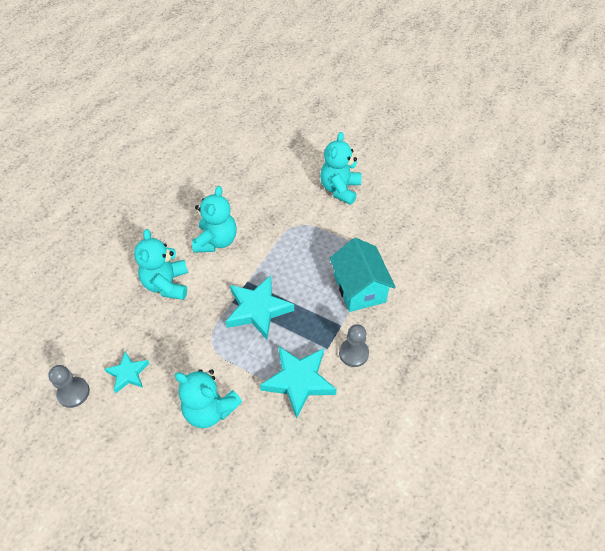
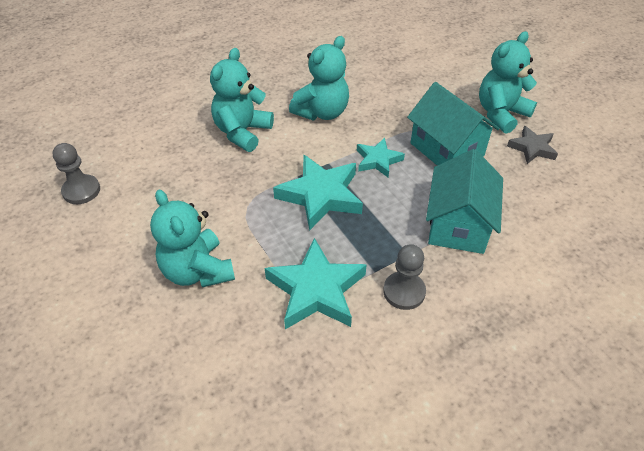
camera: 30 degrees right, 5 degrees down
(128, 373) = (143, 197): turquoise star -> turquoise star (378, 160)
(320, 234) = (446, 149): none -> turquoise house
(373, 208) = (532, 148): none -> grey star

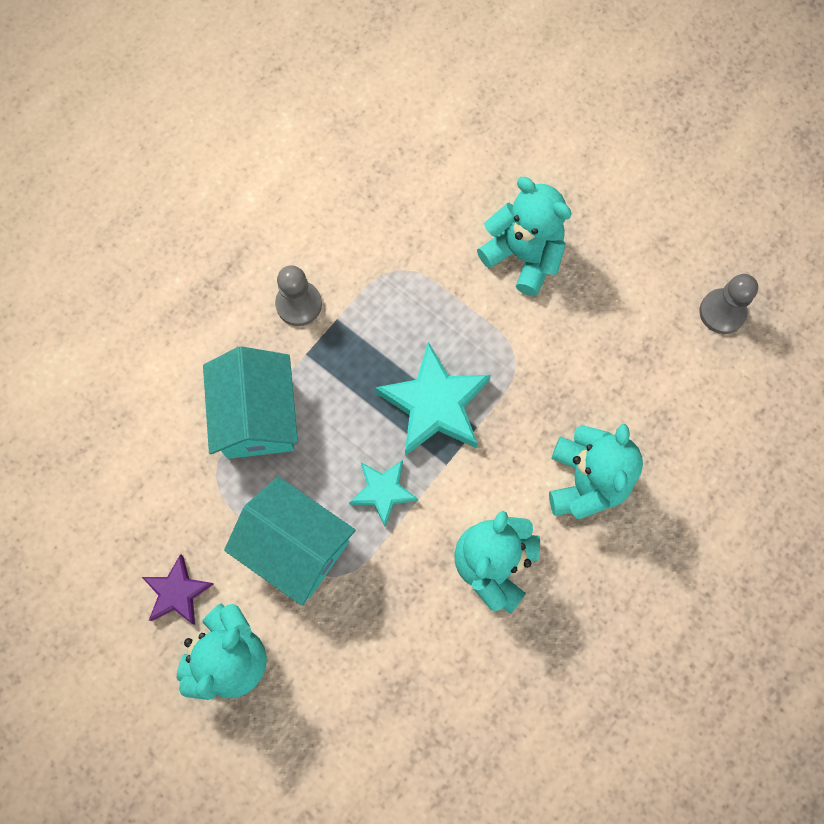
camera: 160 degrees right, 25 degrees up
(316, 290) = (390, 275): turquoise star -> none
(532, 148) = (177, 592): grey star -> purple star

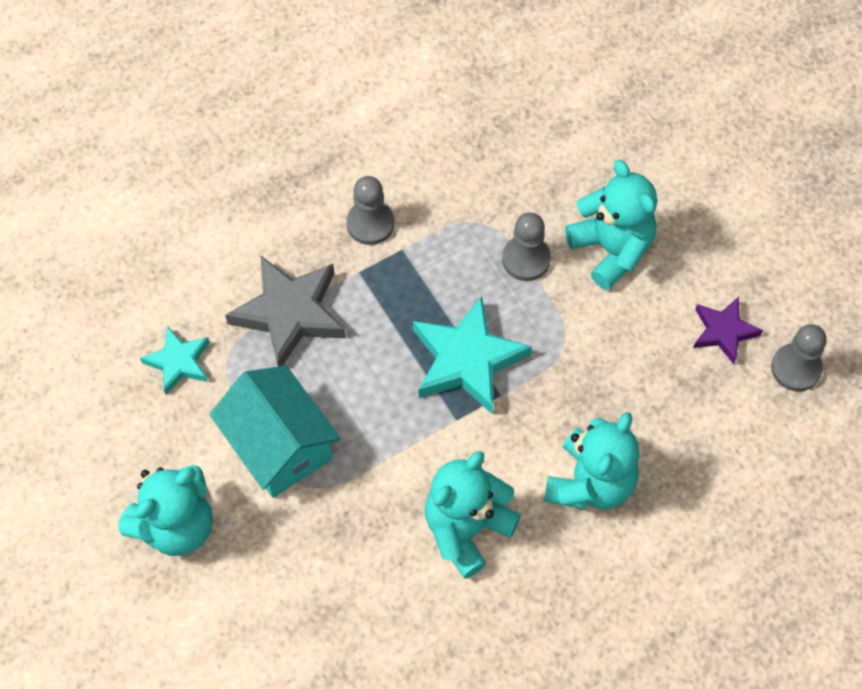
camera: 20 degrees right, 10 degrees down
(177, 592) = (150, 449): purple star -> purple star (723, 331)
(257, 416) = (289, 314): turquoise house -> grey star
(383, 491) = (384, 424): turquoise star -> turquoise star (178, 362)
(451, 291) = (526, 259): none -> grey pawn

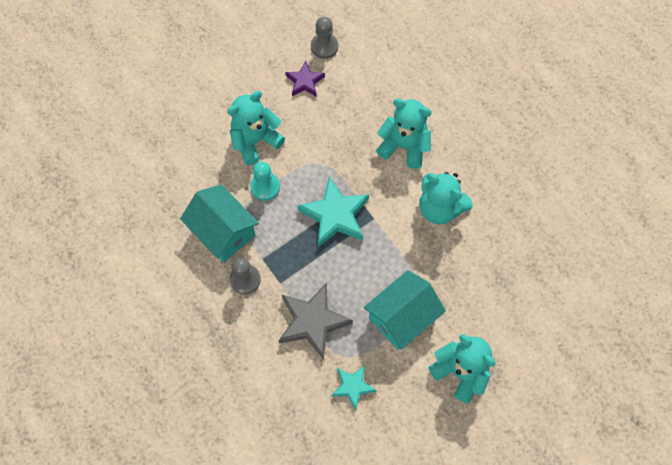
camera: 95 degrees left, 5 degrees up
(453, 197) = (223, 231): none -> turquoise house
(526, 259) = (265, 187): grey pawn -> turquoise pawn

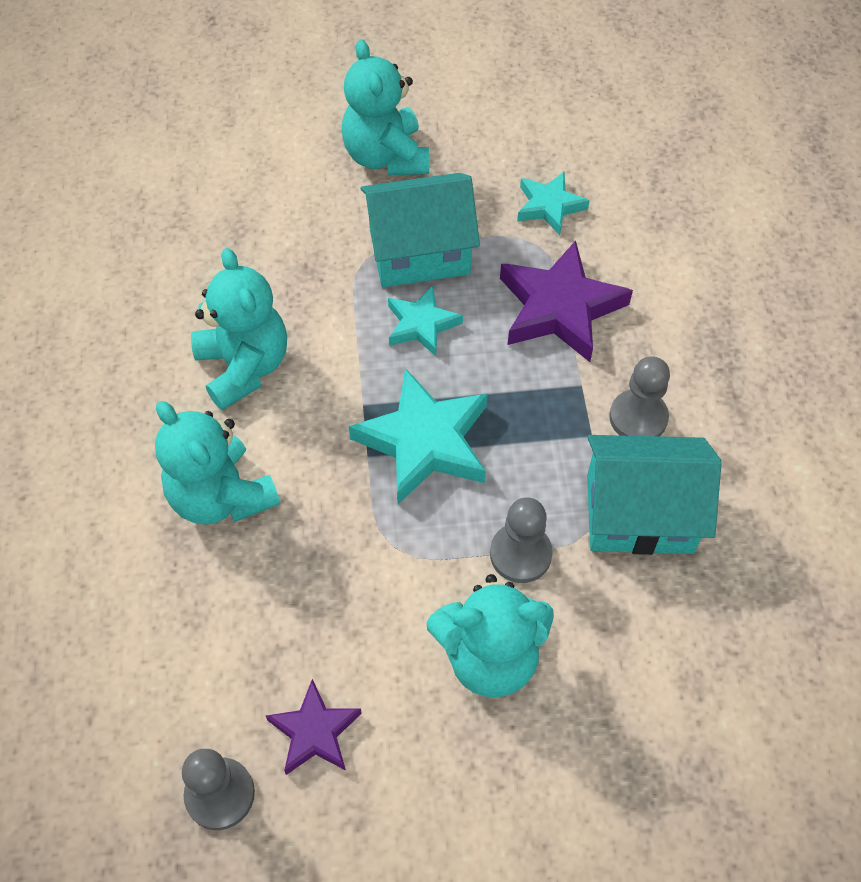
camera: 150 degrees left, 10 degrees down
(223, 231) = (639, 513): turquoise house -> turquoise house turned 75 degrees counterclockwise
(265, 187) = (520, 554): turquoise pawn -> grey pawn
(313, 322) = (559, 308): grey star -> purple star
(374, 275) = (421, 324): none -> turquoise star

